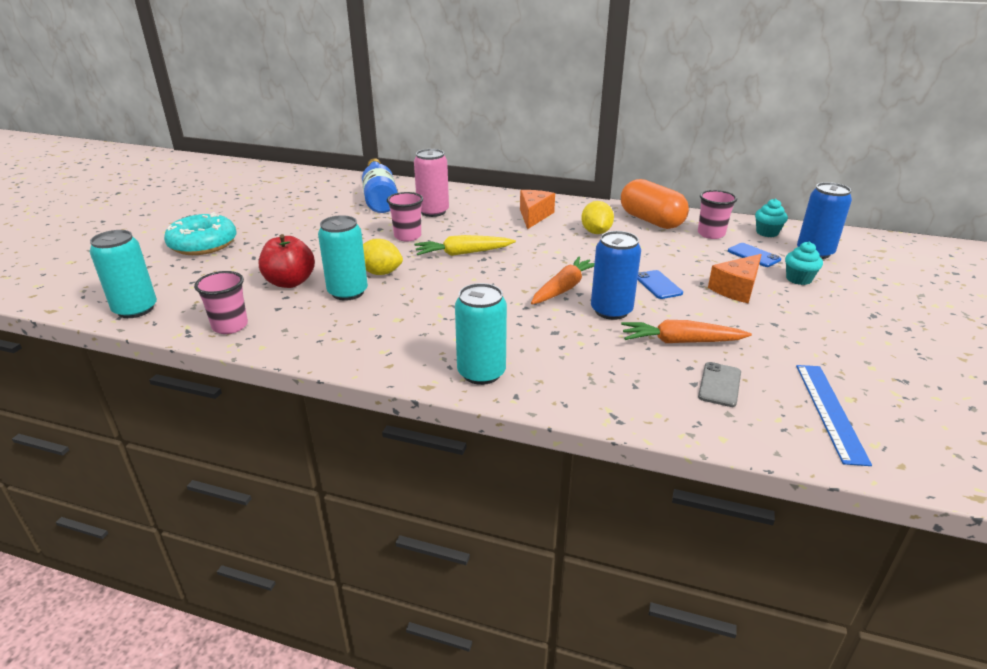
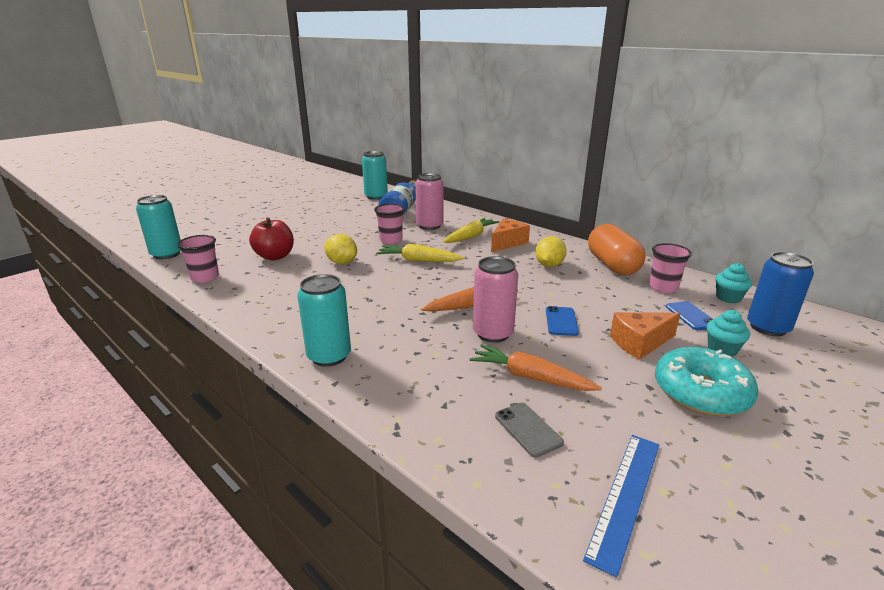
camera: 25 degrees right, 5 degrees down
(203, 244) = (252, 221): turquoise donut -> turquoise donut (701, 392)
(348, 292) = (304, 271): turquoise can -> turquoise can (376, 197)
(490, 216) = (470, 236): none -> yellow carrot
(611, 311) = (493, 333): blue can -> pink can
(719, 384) = (528, 429): grey phone -> grey phone turned 75 degrees counterclockwise

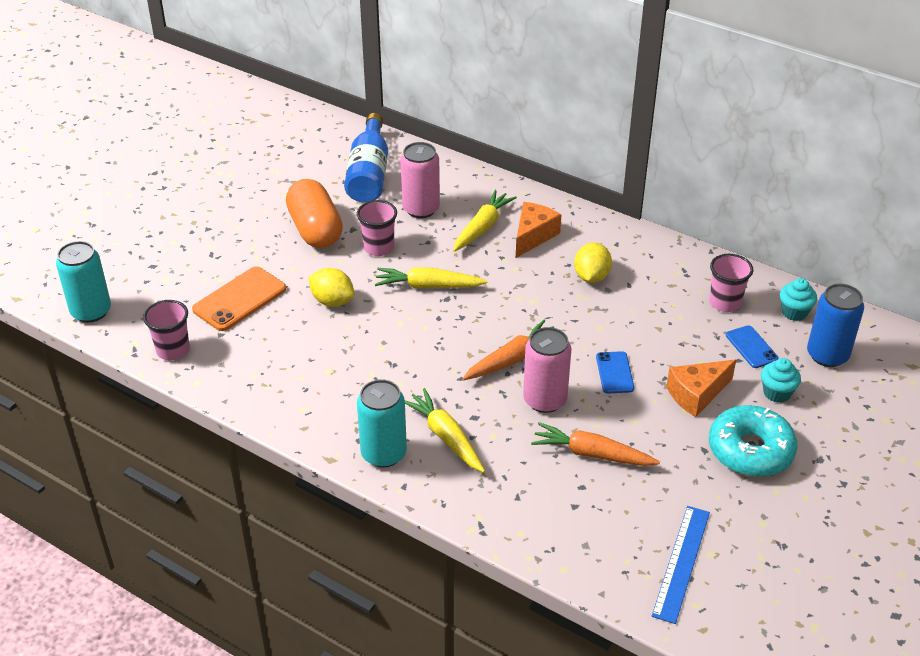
camera: 10 degrees left, 15 degrees up
(275, 256) = (239, 299): red apple -> orange phone
(376, 197) = (318, 141): turquoise can -> none
(392, 350) = (446, 437): none -> yellow carrot
(528, 429) = (597, 512): grey phone -> none
(612, 265) = (667, 268): orange capsule -> orange capsule (315, 230)

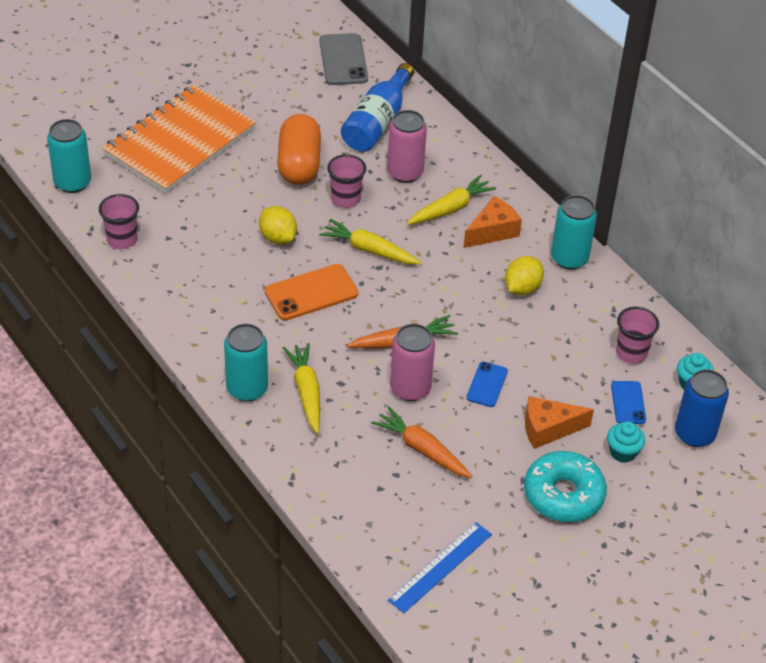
camera: 20 degrees right, 5 degrees up
(184, 243) = (180, 142): none -> orange notebook
(239, 299) = (200, 210): orange phone -> orange phone (311, 293)
(305, 130) = (343, 60): none -> grey phone
(616, 239) = (569, 258): none -> turquoise can

